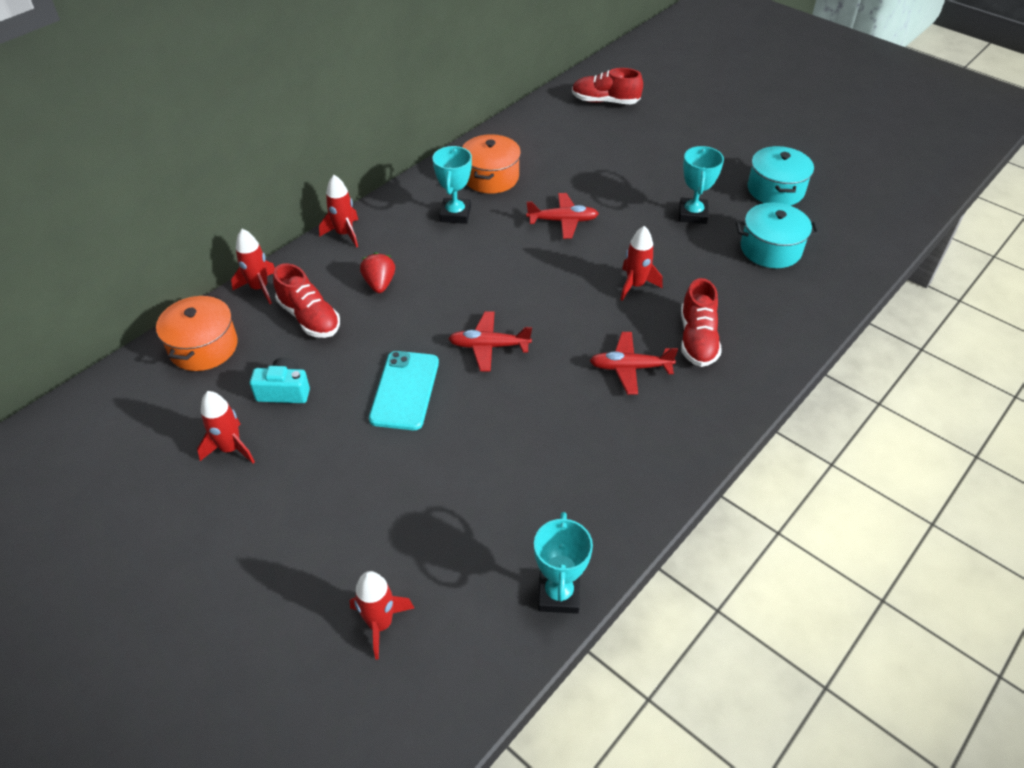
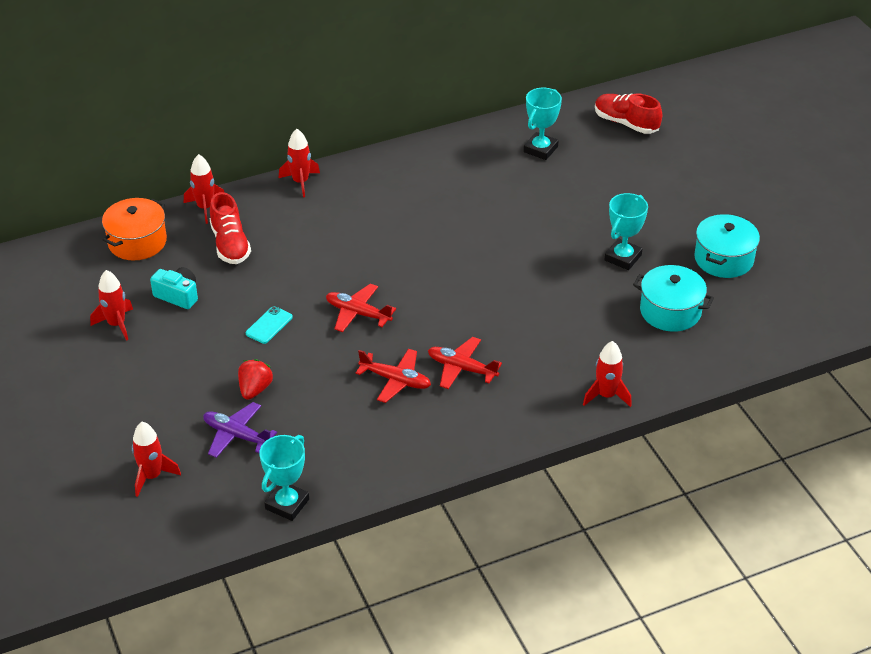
camera: 25 degrees right, 5 degrees down
(379, 284) = (303, 234): red strawberry -> red strawberry (255, 389)
(405, 390) = (269, 325): turquoise phone -> turquoise phone, size x0.57
(448, 531) = (236, 435): none -> purple plane
(455, 214) = (406, 193): turquoise trophy -> turquoise trophy (540, 149)
(491, 177) = (461, 168): orange pot -> none
(563, 221) = (497, 228): red plane -> red plane (396, 380)
(635, 285) = (519, 303): red rocket -> red rocket (606, 395)
(697, 339) = (537, 365): red shoe -> none

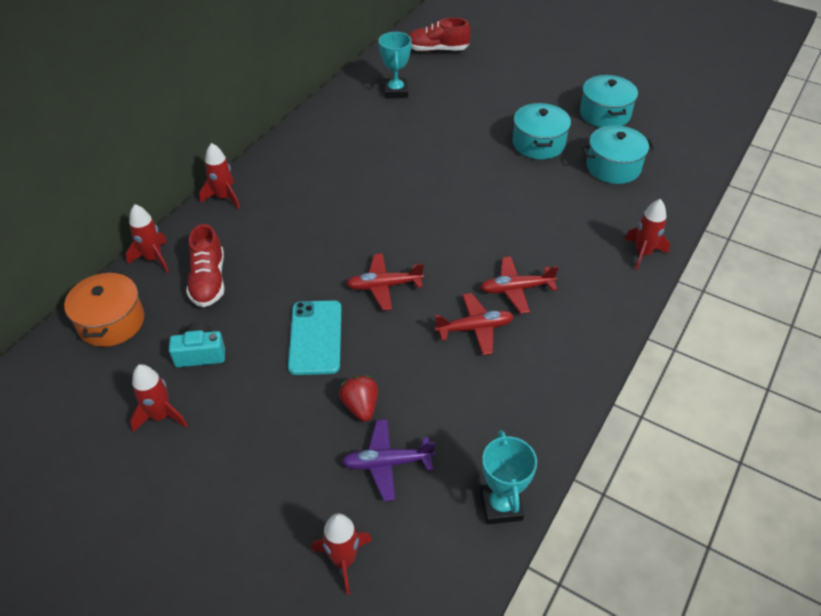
camera: 35 degrees left, 5 degrees up
(230, 244) = (208, 281): red shoe -> red shoe turned 45 degrees clockwise
(269, 325) = (315, 337): turquoise phone -> turquoise phone, size x1.76
(623, 257) = (538, 143): turquoise trophy -> turquoise pot

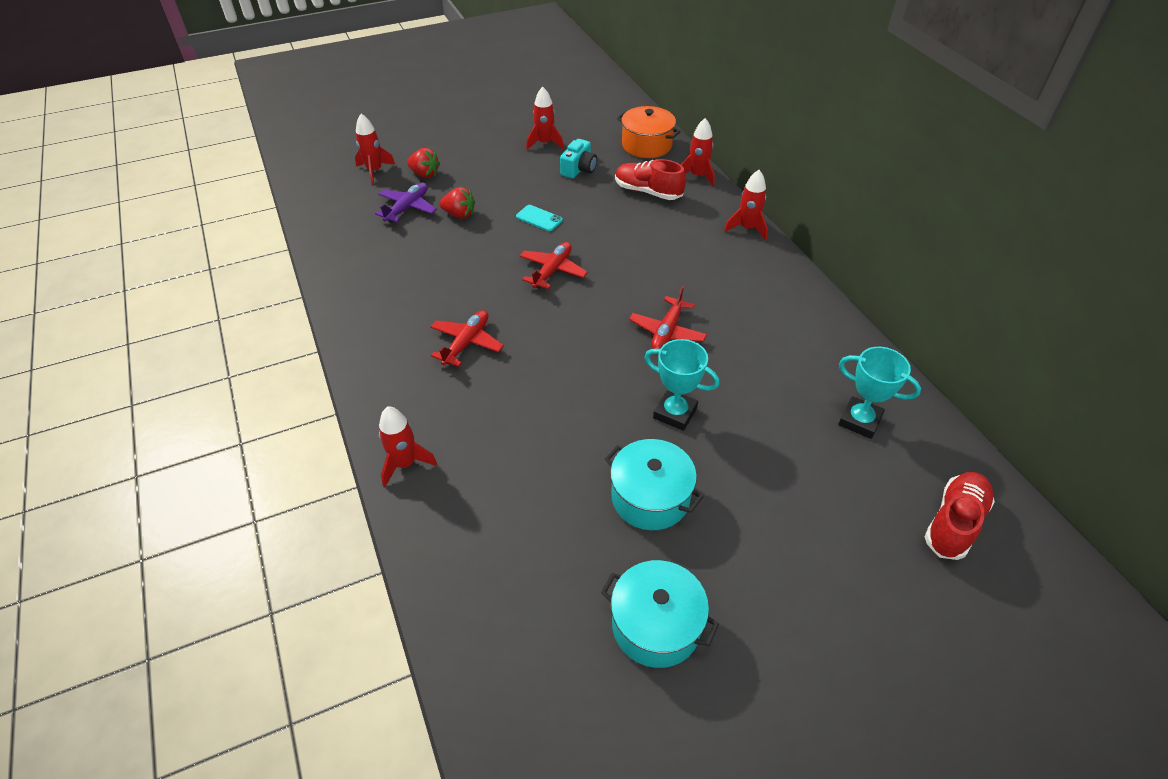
camera: 125 degrees right, 0 degrees up
(311, 496) = (425, 174): none -> red strawberry
(315, 337) = (539, 218): turquoise phone -> turquoise phone, size x0.57
(475, 328) = (457, 297): red plane -> red plane (667, 332)
(501, 505) = (323, 237): turquoise trophy -> turquoise trophy (675, 413)
(613, 167) = (545, 543): turquoise pot -> none

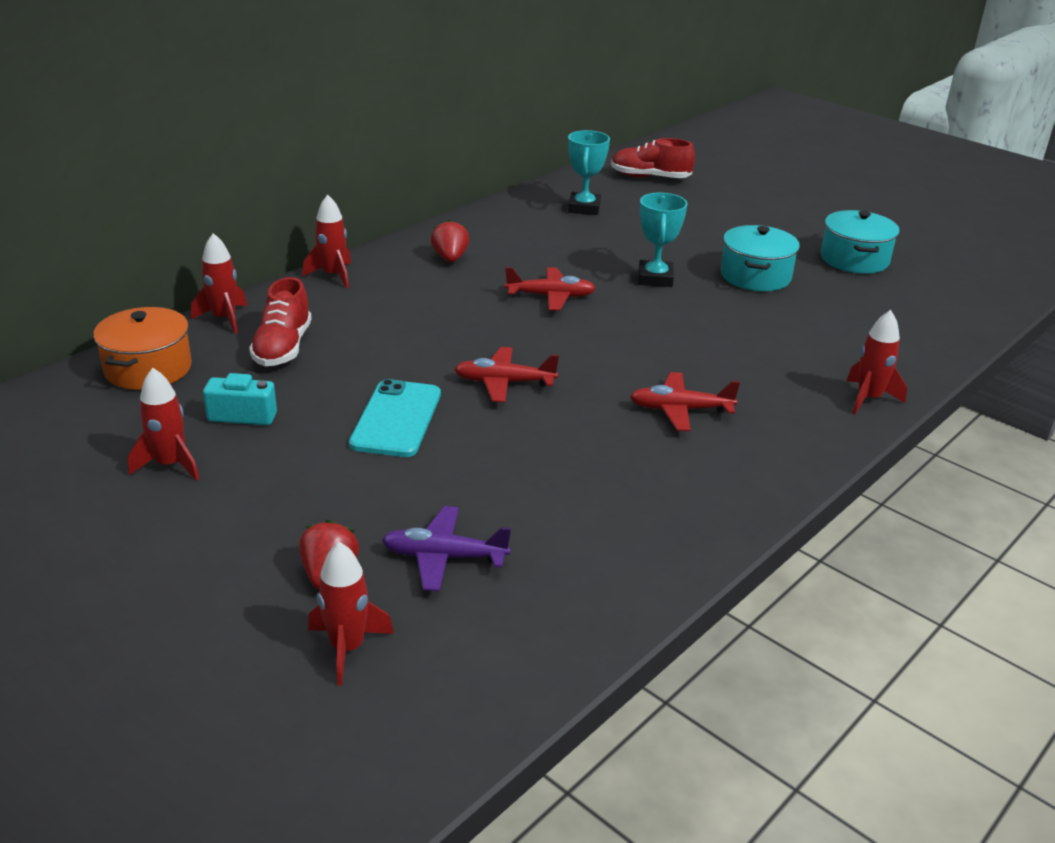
camera: 115 degrees left, 15 degrees down
(459, 214) = (430, 494): red strawberry -> red strawberry (450, 258)
(539, 218) = (396, 419): turquoise phone -> turquoise phone, size x1.76

